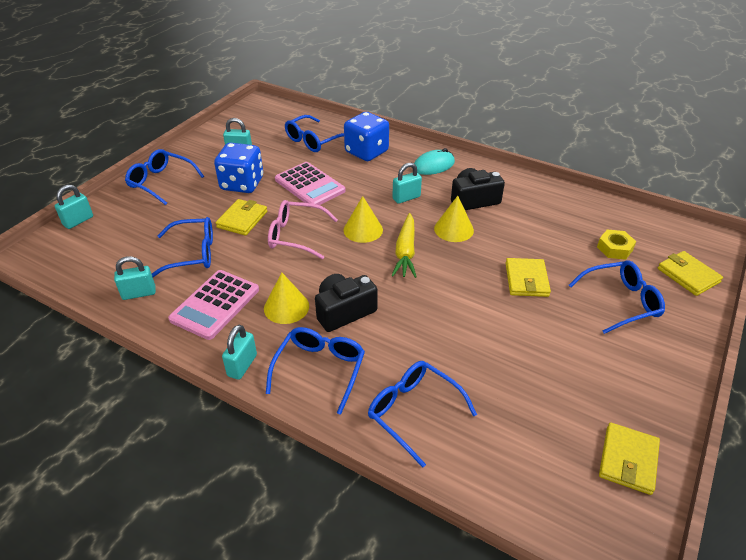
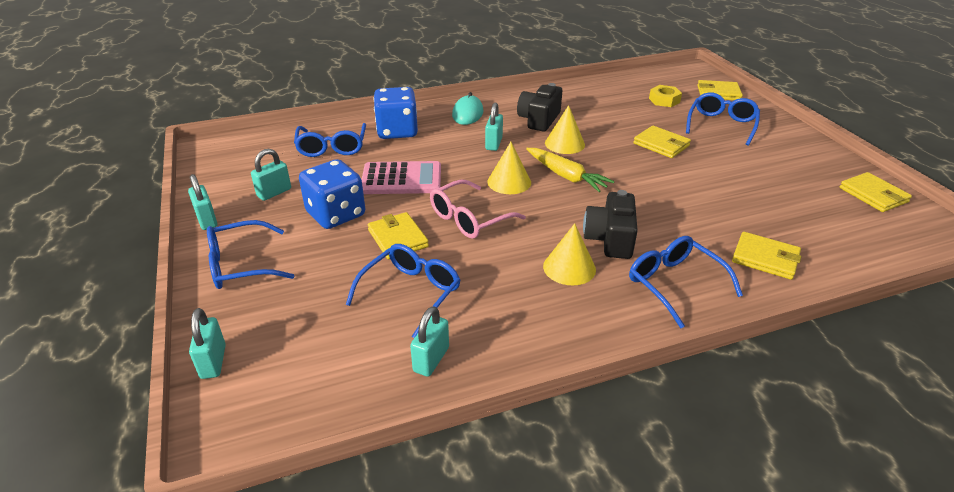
camera: 50 degrees left, 5 degrees down
(215, 304) = (515, 310): pink calculator -> none
(242, 365) = (626, 328): turquoise padlock -> turquoise padlock (207, 220)
(413, 412) = (765, 258): blue glasses -> yellow wallet

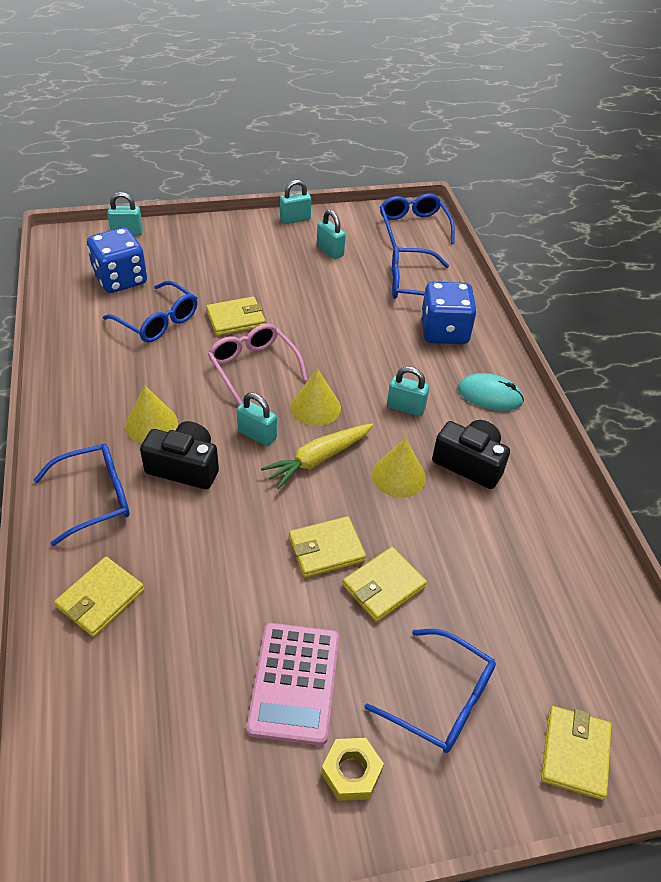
camera: 95 degrees right, 10 degrees up
(240, 265) = (227, 238): blue glasses -> blue glasses (413, 227)
(336, 214) = (285, 285): blue dice -> blue dice (120, 279)
(401, 179) = (338, 328): pink calculator -> pink calculator (294, 682)
(431, 359) = (79, 325): turquoise padlock -> turquoise padlock (257, 435)
(664, 100) = (538, 645): yellow nut -> yellow nut (351, 772)
(873, 195) = (185, 829): yellow wallet -> yellow wallet (326, 549)

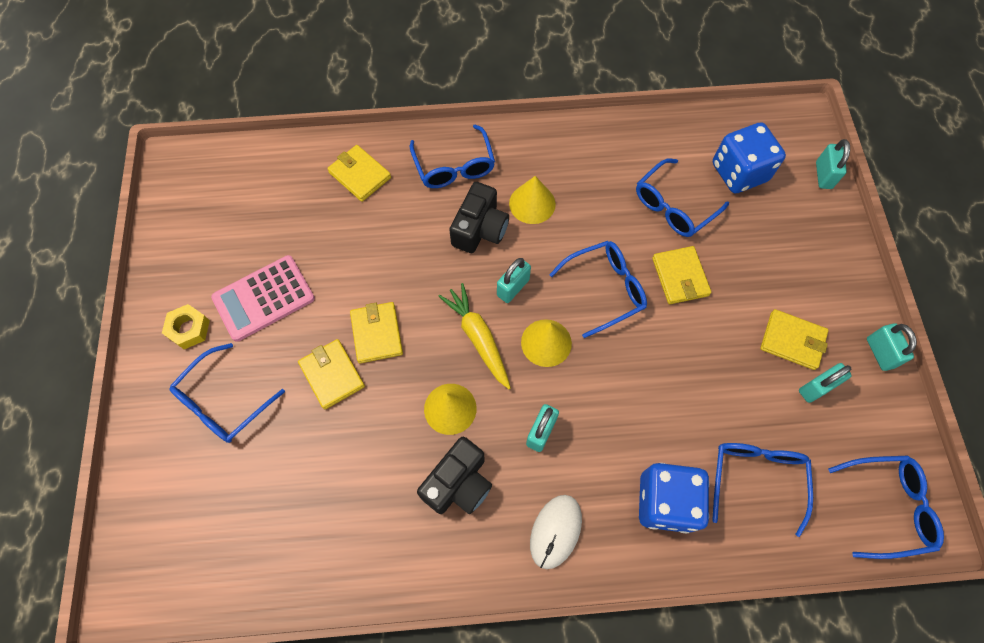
camera: 100 degrees right, 20 degrees up
(253, 367) = (605, 289): pink glasses -> blue glasses
(294, 682) = (264, 298): pink calculator -> pink calculator turned 45 degrees counterclockwise
(489, 395) = (555, 531): turquoise mouse -> white mouse
(575, 753) = (154, 496): yellow wallet -> yellow wallet (792, 341)

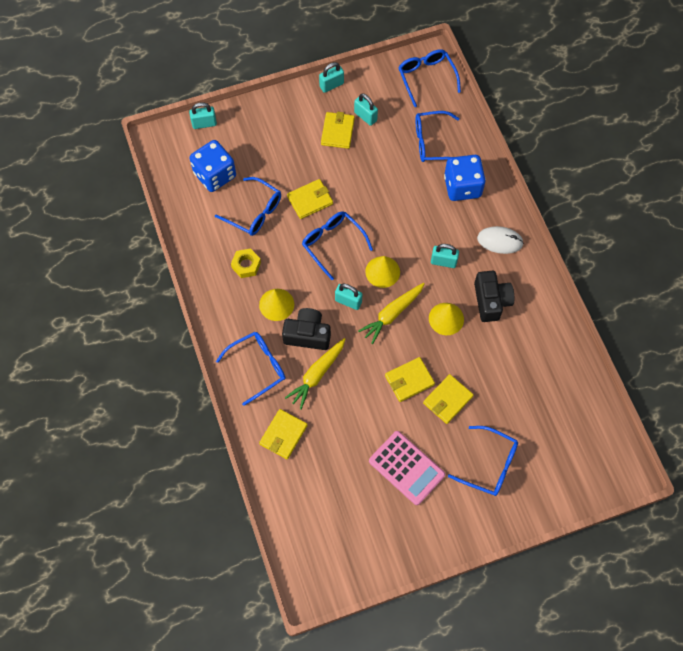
camera: 105 degrees left, 0 degrees up
(189, 329) = (446, 512): yellow nut -> yellow nut (246, 265)
(422, 227) = (317, 375): none -> yellow carrot
(458, 483) = (491, 301): black camera -> black camera turned 60 degrees clockwise

